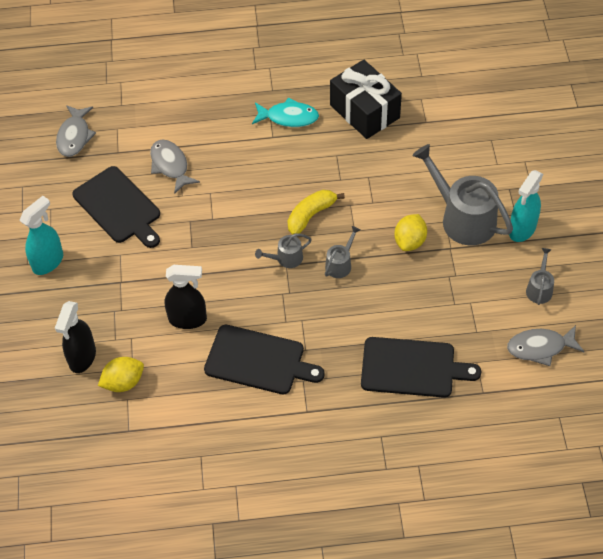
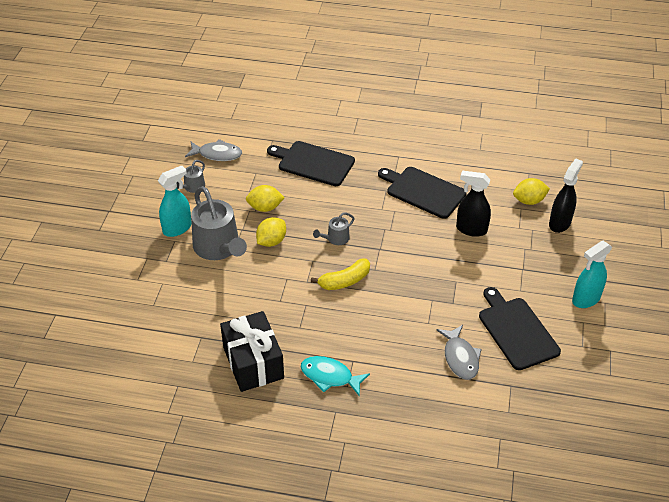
camera: 165 degrees left, 10 degrees down
(74, 136) = (554, 414): grey fish -> none
(286, 258) = (378, 253): grey watering can -> none
(439, 283) = (265, 208): none -> yellow lemon

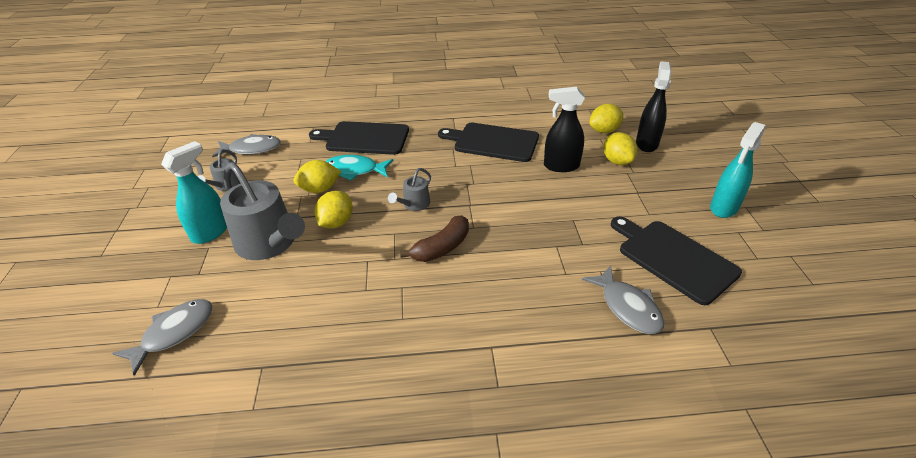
camera: 15 degrees left, 5 degrees down
(148, 301) = (174, 333): none -> grey fish
(253, 362) = (349, 386): black gift -> none
(330, 376) = (468, 378): turquoise fish -> turquoise fish (354, 170)
(344, 281) = (442, 248): yellow banana -> brown banana
(522, 235) = (617, 161): none -> yellow lemon

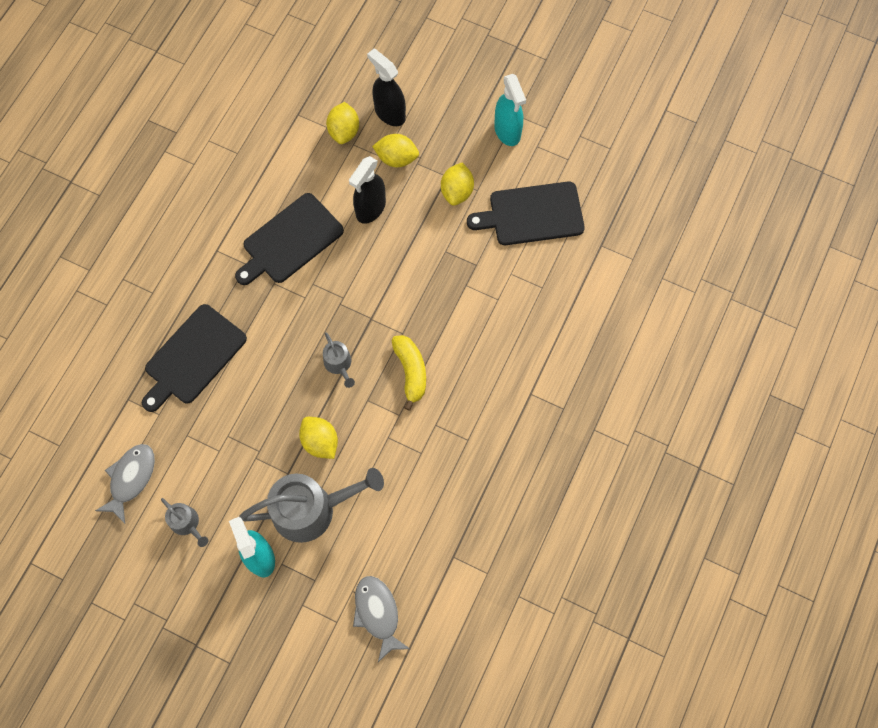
camera: 60 degrees left, 30 degrees up
(320, 189) = (257, 437): yellow lemon -> yellow lemon (457, 191)
(354, 170) = (247, 392): turquoise fish -> none
(442, 248) = (411, 372): brown banana -> yellow banana
(627, 307) = (554, 282): grey fish -> none

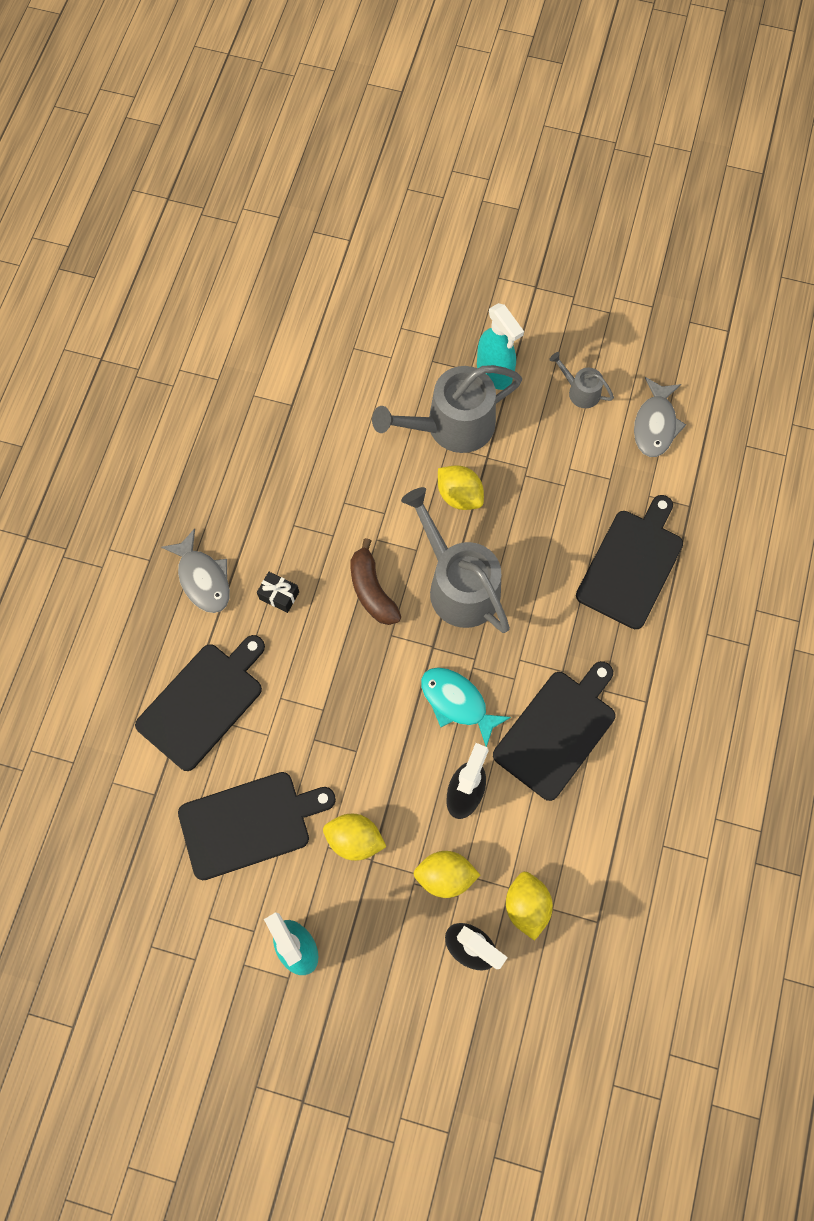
camera: 170 degrees right, 0 degrees up
(339, 364) = (458, 585): grey watering can -> grey watering can, size x2.10
(361, 273) = (457, 702): none -> turquoise fish
(378, 613) = (360, 341): grey fish -> grey fish (203, 578)
(411, 372) = (372, 590): yellow banana -> brown banana
(457, 191) = (354, 839): yellow lemon -> yellow lemon turned 75 degrees counterclockwise
(488, 380) = (279, 595): none -> black gift
(558, 305) = (203, 703): none -> black cutting board

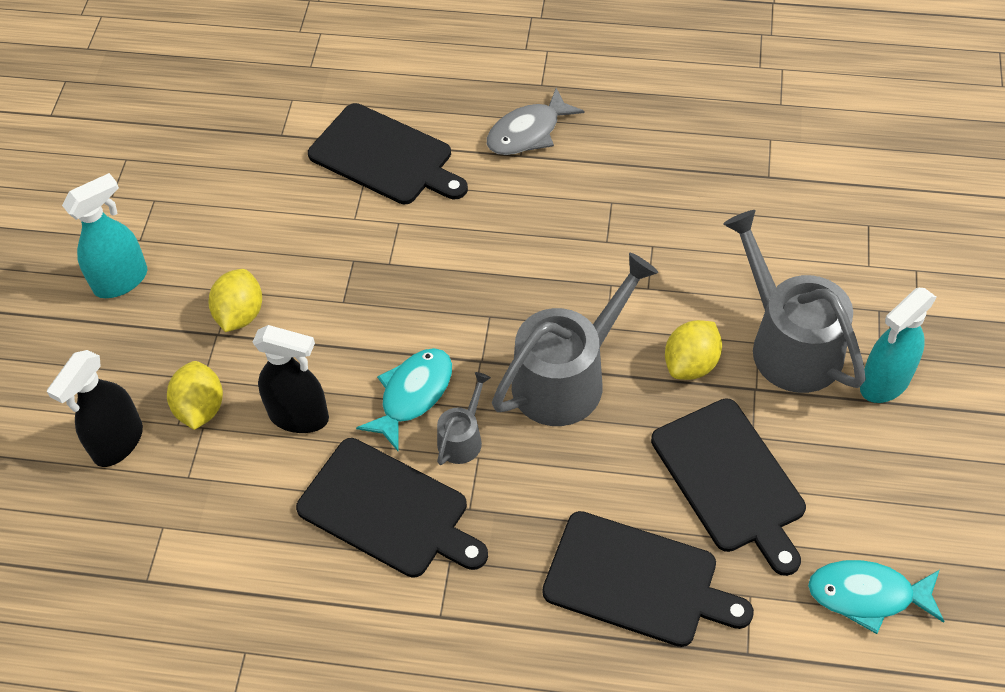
camera: 85 degrees right, 15 degrees down
(249, 824) = (254, 218): black cutting board -> black cutting board (730, 480)
(279, 595) = (520, 202): black gift -> none
(372, 590) = (543, 289): brown banana -> none
(526, 906) = (166, 498): yellow lemon -> none
(580, 391) = (890, 491): grey watering can -> grey watering can (462, 438)
(655, 425) = (867, 595): grey fish -> turquoise fish

